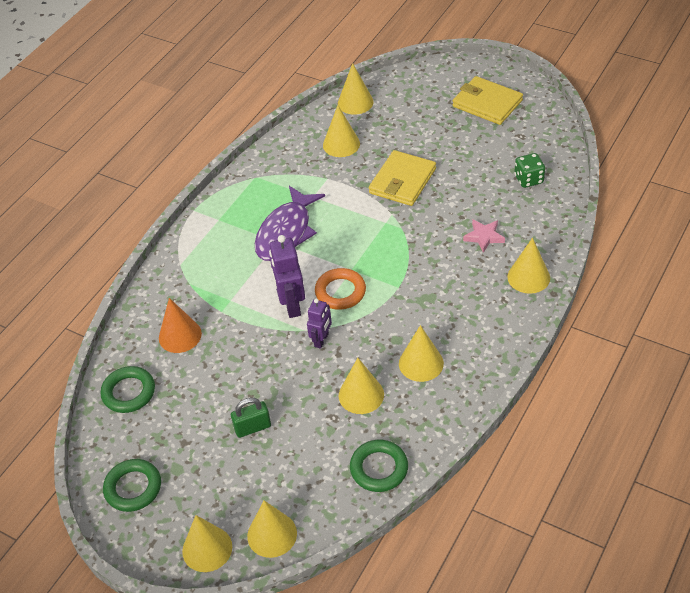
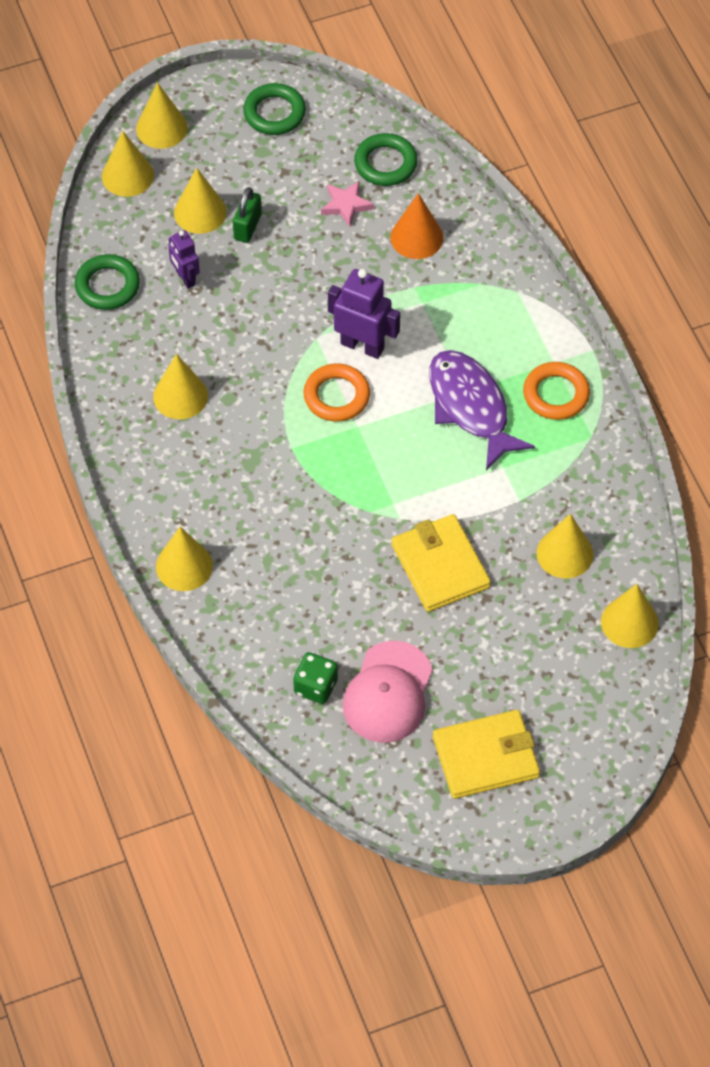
camera: 125 degrees right, 10 degrees up
(241, 205) = (556, 394): none -> orange ring
(321, 340) = (292, 340): purple robot -> purple robot (185, 278)
(361, 395) = (196, 326): yellow cone -> yellow cone (200, 212)
(484, 237) = (278, 573): pink star -> pink star (346, 205)
(497, 153) = (388, 693): none -> pink cap

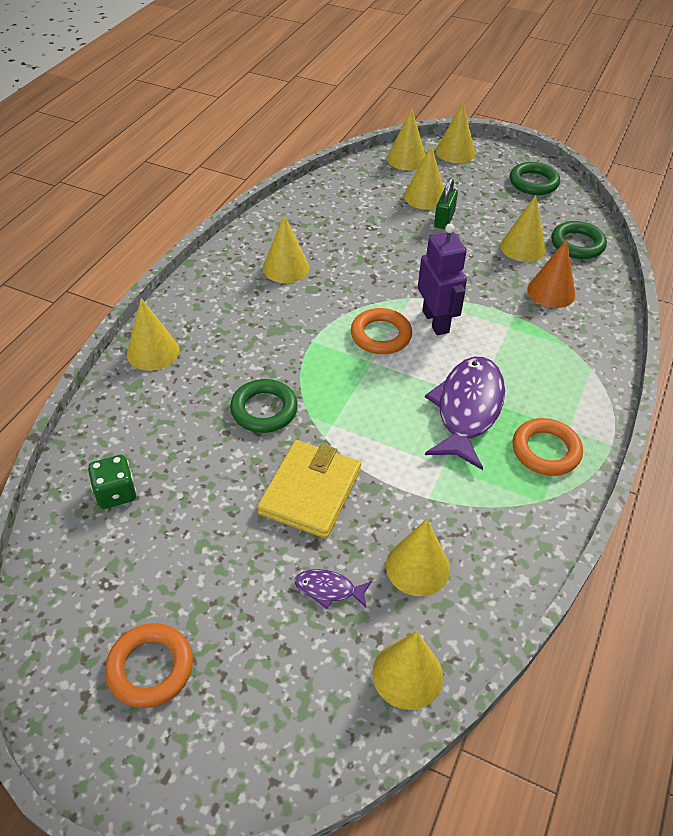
camera: 45 degrees right, 10 degrees down
(107, 286) = (324, 194): green ring -> green ring (264, 410)
(185, 278) = (372, 218): purple robot -> none
(247, 227) = (444, 220): green padlock -> green padlock turned 45 degrees counterclockwise
(346, 205) = (522, 247): pink star -> yellow cone
(388, 693) = (154, 544): pink cap -> none
(485, 757) = (150, 668): yellow wallet -> orange ring
(529, 617) = (329, 589): none -> purple fish

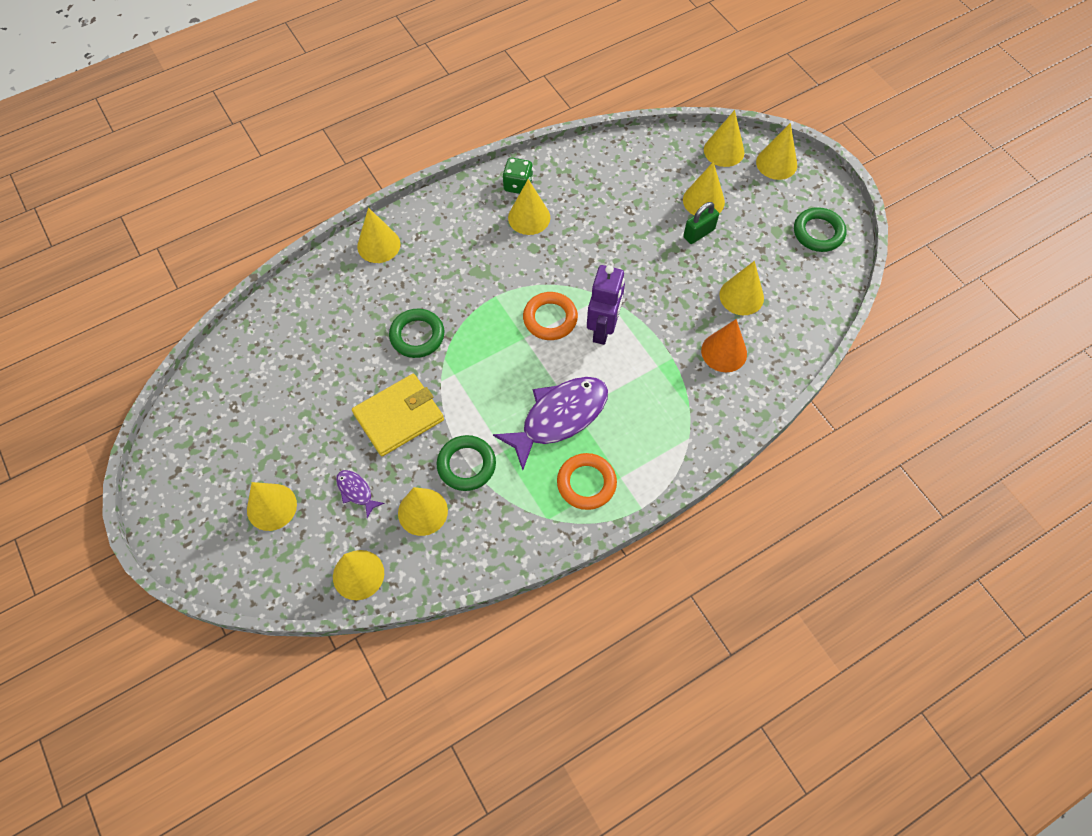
camera: 35 degrees right, 15 degrees up
(116, 493) = (280, 346): green dice -> green dice (518, 185)
(150, 668) = (221, 475): orange ring -> none
(243, 665) = (271, 507): none -> yellow cone
(577, 244) = (794, 318): green ring -> green ring (466, 465)

